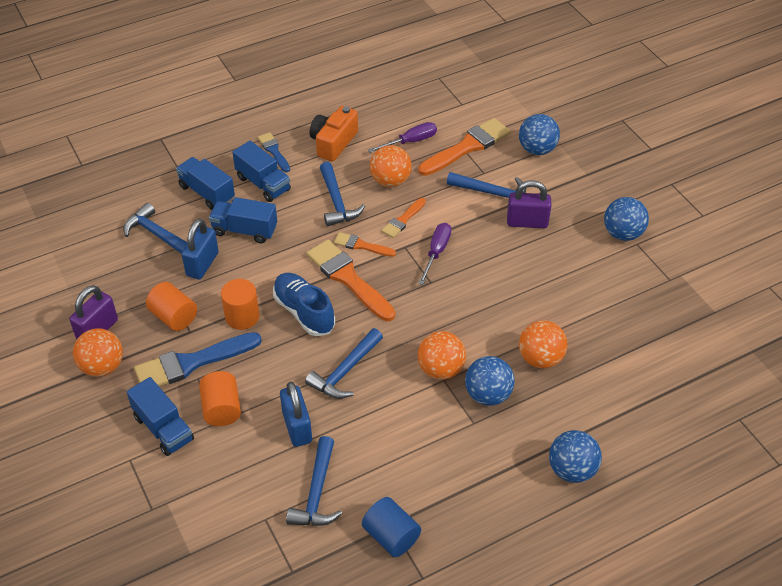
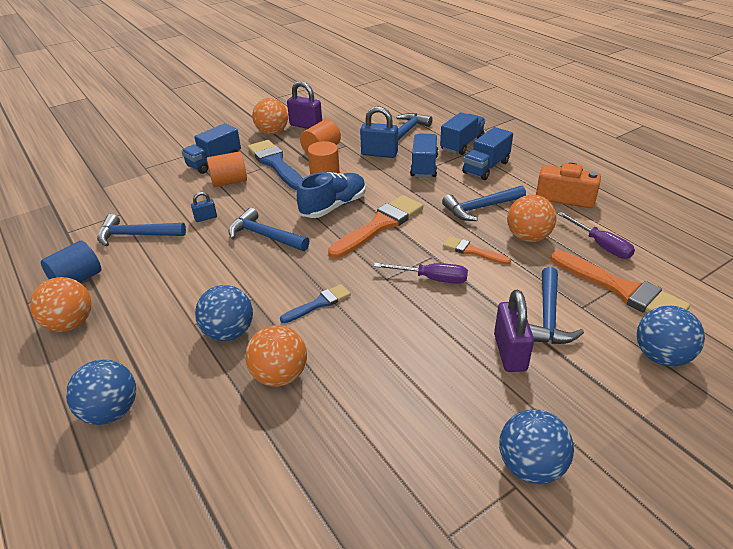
camera: 85 degrees right, 10 degrees down
(274, 151) = (532, 167): blue brush -> blue brush (319, 303)
(297, 427) = (206, 218): blue padlock -> blue padlock, size x0.53
(361, 245) = (426, 228): orange brush -> none
(441, 369) = (265, 295): orange ball -> orange ball (71, 323)

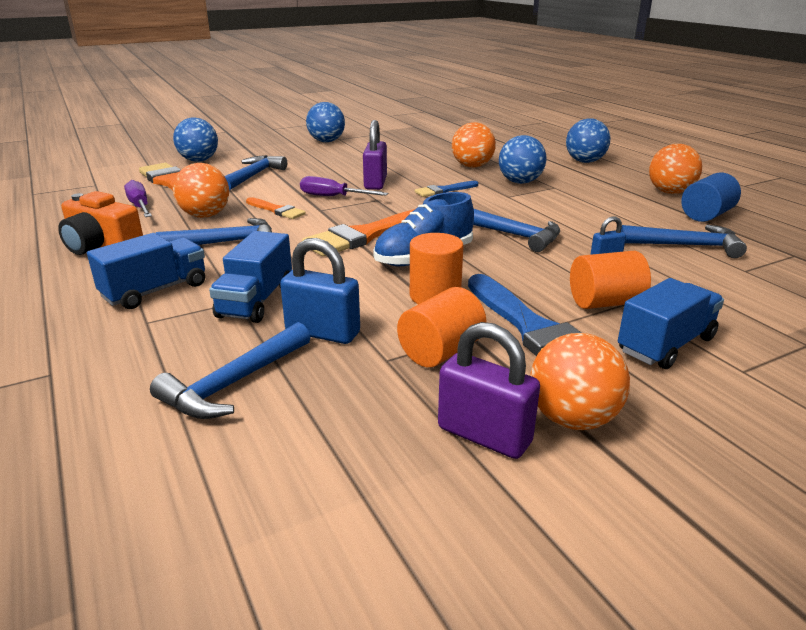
camera: 175 degrees left, 10 degrees down
(462, 144) = (145, 338): blue truck -> none
(510, 352) = (301, 166): purple padlock -> purple padlock (375, 183)

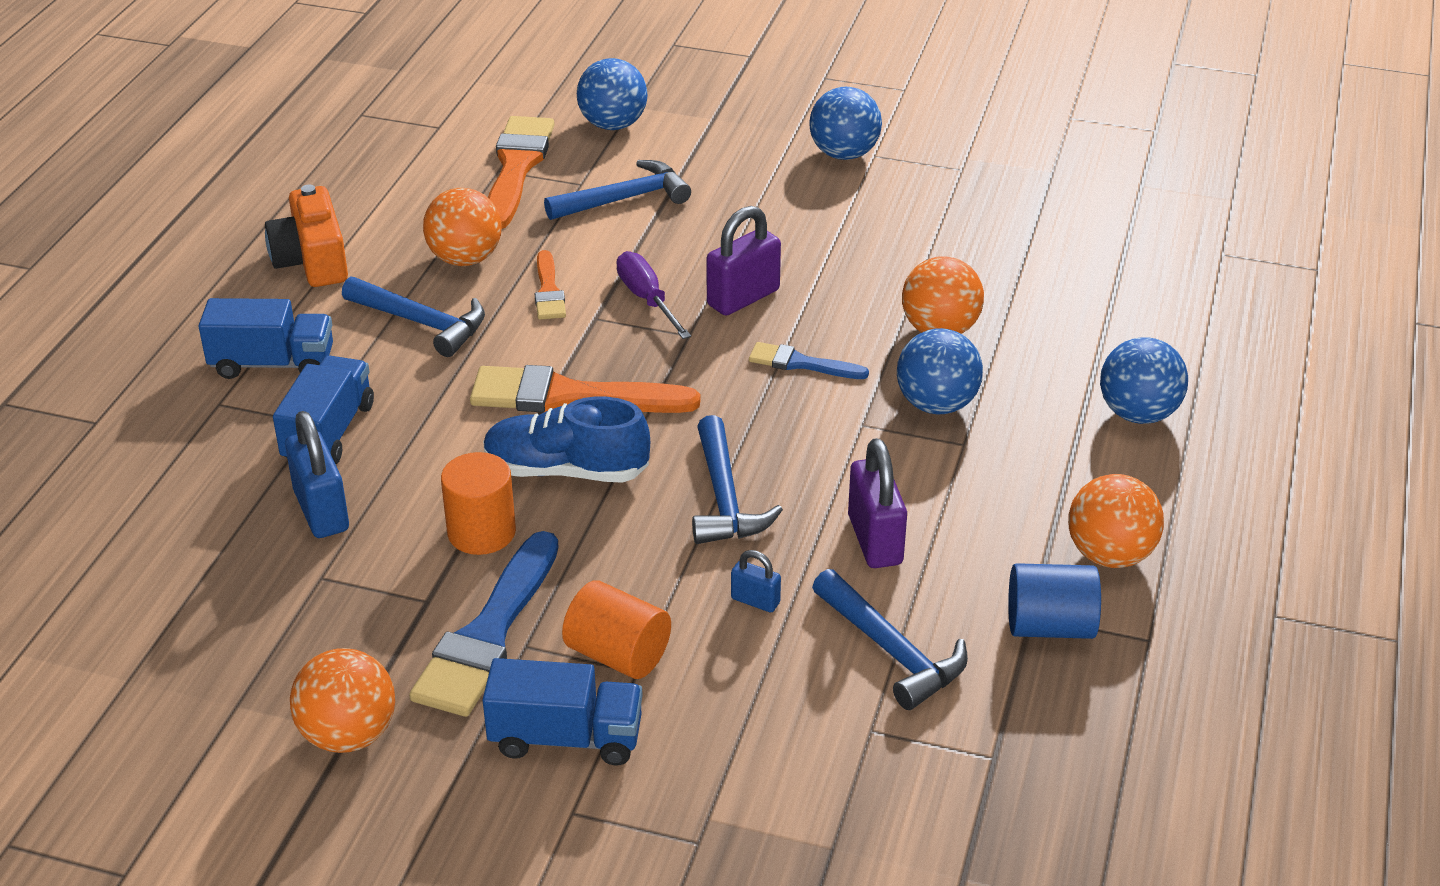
camera: 45 degrees right, 10 degrees up
(140, 206) = (427, 202): purple screwdriver -> none
(234, 383) = (188, 520): blue hammer -> none
(256, 301) = (328, 433): blue truck -> blue truck turned 135 degrees clockwise
(441, 351) = (373, 600): orange cylinder -> none
(484, 435) = (268, 697): purple padlock -> purple padlock (875, 540)

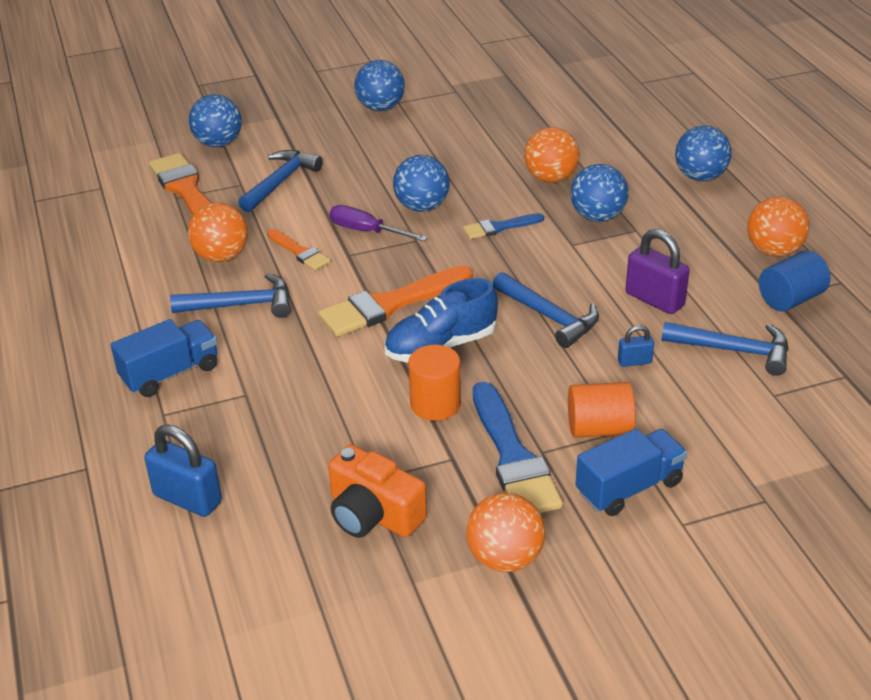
camera: 35 degrees left, 0 degrees up
(312, 260) = (116, 301): orange camera -> orange camera (373, 514)
(321, 511) = (319, 442): blue padlock -> blue padlock (187, 499)
(328, 433) = (263, 396): blue truck -> none
(743, 298) = (422, 207): purple padlock -> blue ball

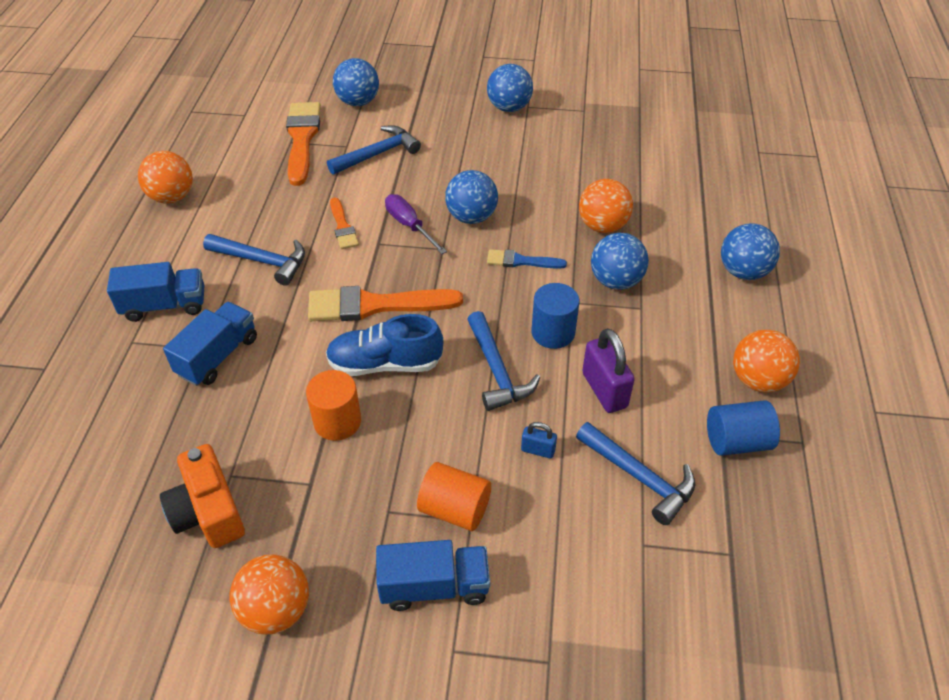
camera: 25 degrees right, 10 degrees up
(187, 499) = (88, 430): blue padlock -> none
(221, 256) = (282, 209): orange ball -> orange ball (172, 197)
(268, 395) = (218, 356): none -> blue truck
(513, 457) = (360, 505): blue brush -> none
(574, 272) = (553, 332): none -> blue cylinder

